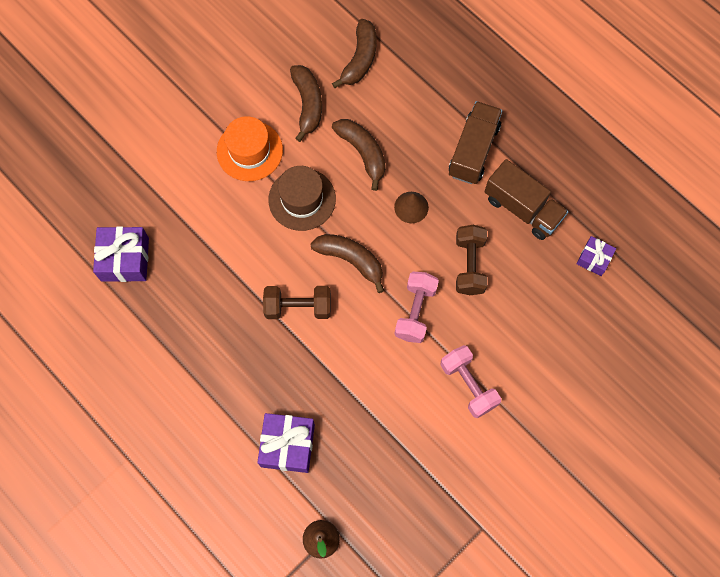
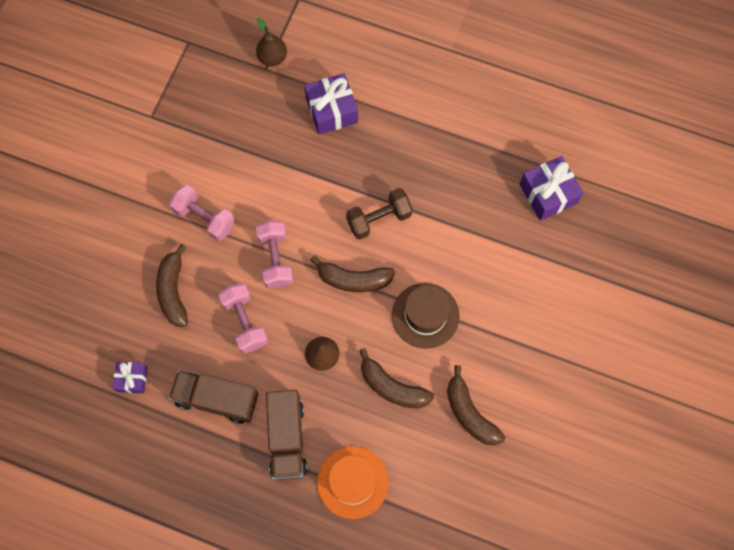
camera: 155 degrees right, 0 degrees up
(249, 151) = (498, 340): orange hat -> orange hat (353, 482)
(360, 59) = (444, 487): brown banana -> brown banana (173, 291)
(469, 265) = (245, 322): brown dumbbell -> pink dumbbell

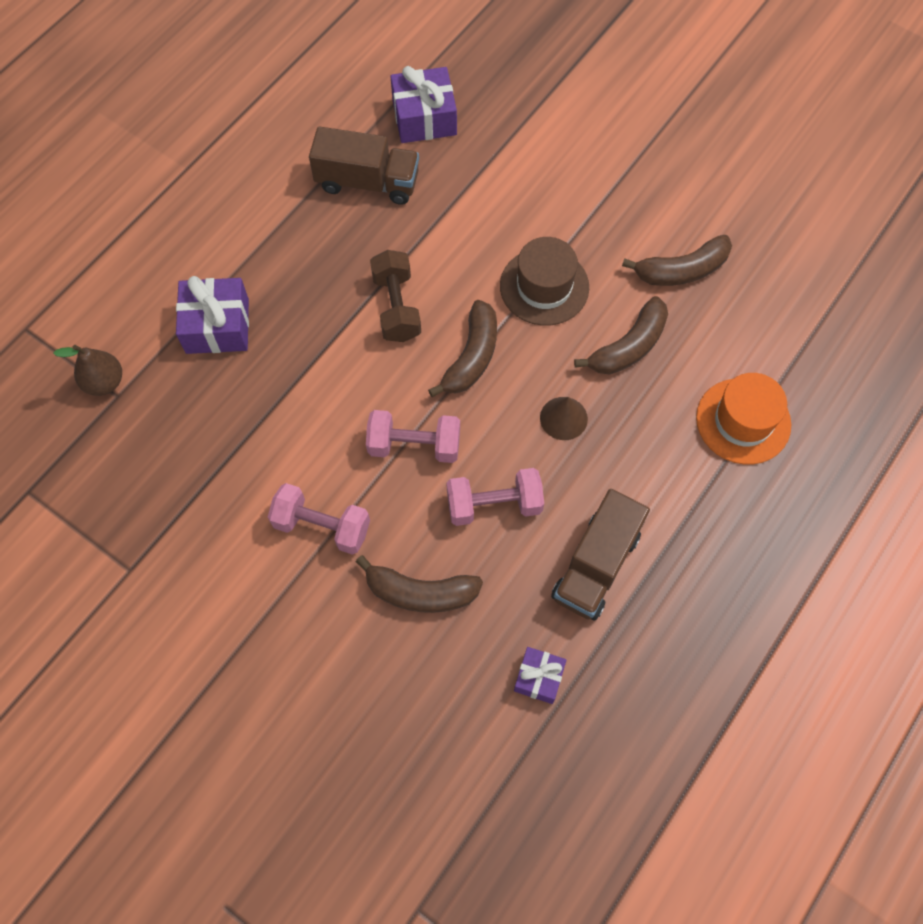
camera: 75 degrees left, 5 degrees down
(204, 218) = (322, 526): pink dumbbell -> pink dumbbell turned 60 degrees clockwise
(287, 438) = (670, 487): brown truck -> brown truck (367, 182)

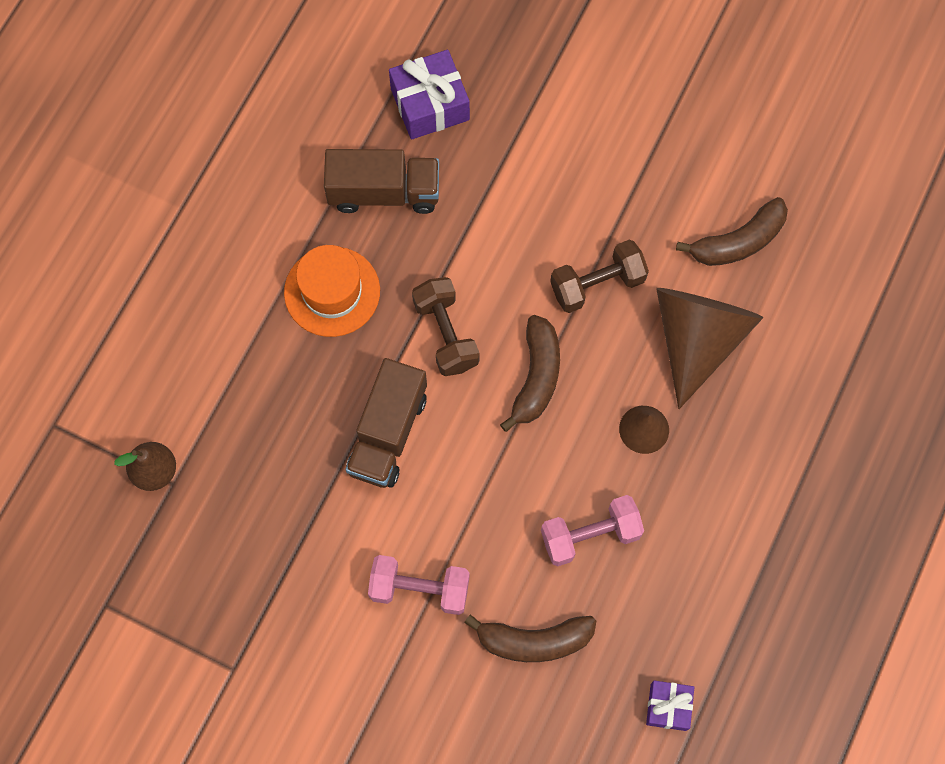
camera: 10 degrees left, 5 degrees up
(217, 326) = (260, 387): purple gift -> none
(414, 445) = (496, 485): pink dumbbell -> none
(544, 286) = (597, 284): brown hat -> brown dumbbell
(596, 566) = (704, 582): brown truck -> brown truck (388, 433)
(628, 347) = (697, 338): brown banana -> brown cone
(743, 421) = (827, 401): orange hat -> orange hat (332, 291)

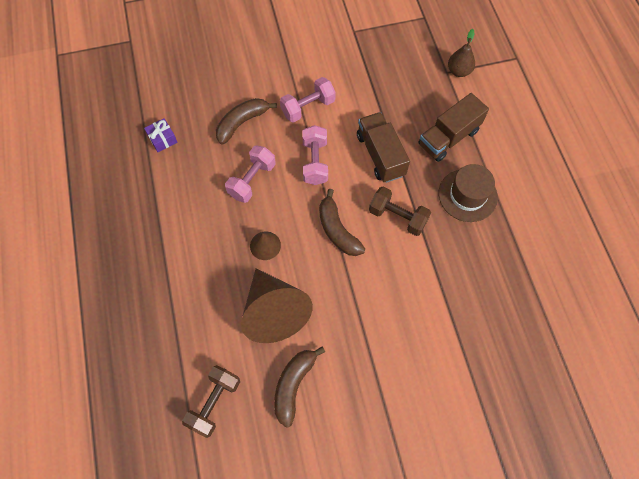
camera: 140 degrees right, 5 degrees down
(332, 291) = (467, 195): orange hat -> brown hat
(384, 192) = (494, 261): brown truck -> brown truck (448, 138)
(430, 104) = (522, 328): purple gift -> none
(483, 494) = (315, 162): none -> pink dumbbell
(597, 284) = (348, 299): brown dumbbell -> brown dumbbell (214, 403)

